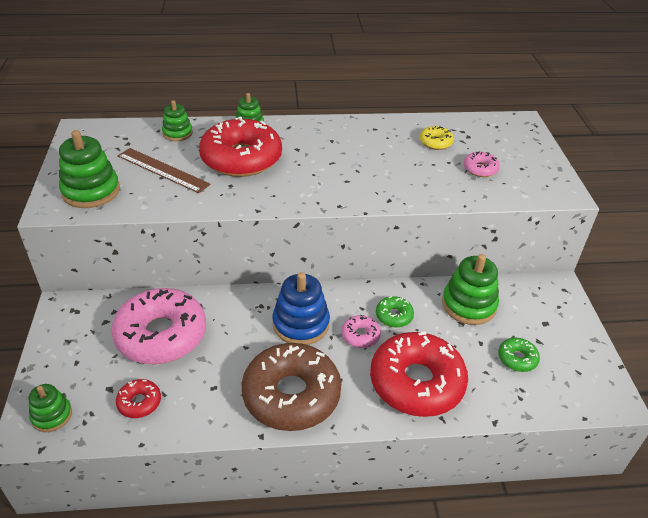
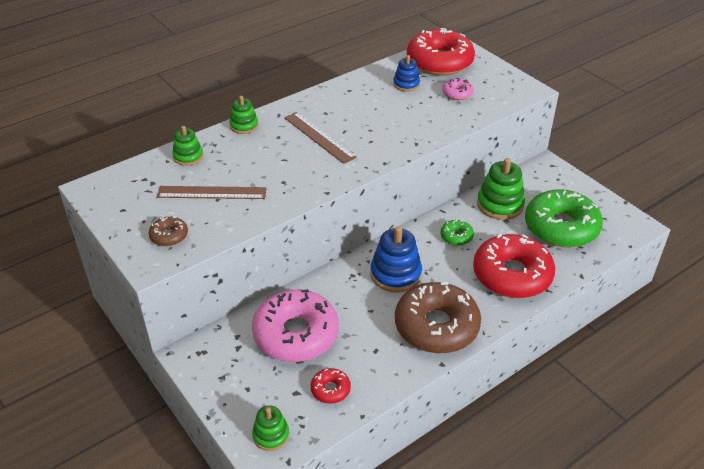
camera: 30 degrees left, 0 degrees up
(91, 191) = (169, 236): green stacking toy -> brown donut
(241, 158) = (268, 156): red donut -> red donut (439, 62)
(303, 159) = (319, 137): none -> brown ruler
(360, 335) = (446, 262): pink donut -> none
(435, 142) = (406, 84): yellow donut -> blue stacking toy
(517, 358) = (561, 227): green donut -> green donut, size x2.29

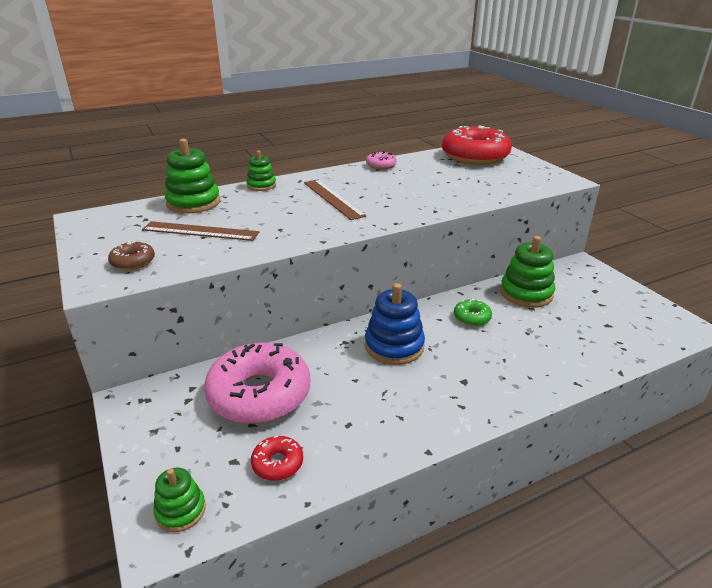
camera: 10 degrees right, 10 degrees down
(188, 156) = (193, 203): green stacking toy -> green stacking toy, size x1.69
(406, 84) = (436, 168): blue stacking toy -> none
(436, 326) = (430, 406): brown donut -> none
(457, 93) = (488, 178): pink donut -> pink donut (381, 165)
(512, 275) = (533, 362): red donut -> none
(561, 227) = (596, 321): green donut -> none

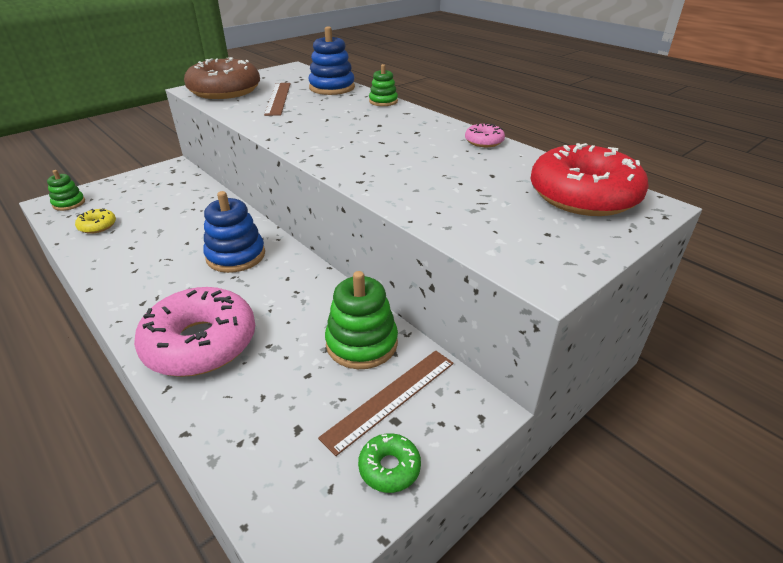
camera: 75 degrees right, 5 degrees up
(133, 262) = (225, 91): brown donut -> brown donut, size x2.29
(193, 203) = (332, 88): green stacking toy -> blue stacking toy
(259, 394) = (173, 206): pink donut -> pink donut (200, 343)
(277, 463) = (97, 226): red donut -> yellow donut
(333, 199) = (367, 131): brown ruler -> brown ruler (390, 398)
(472, 317) = (294, 300): green donut -> green donut (389, 468)

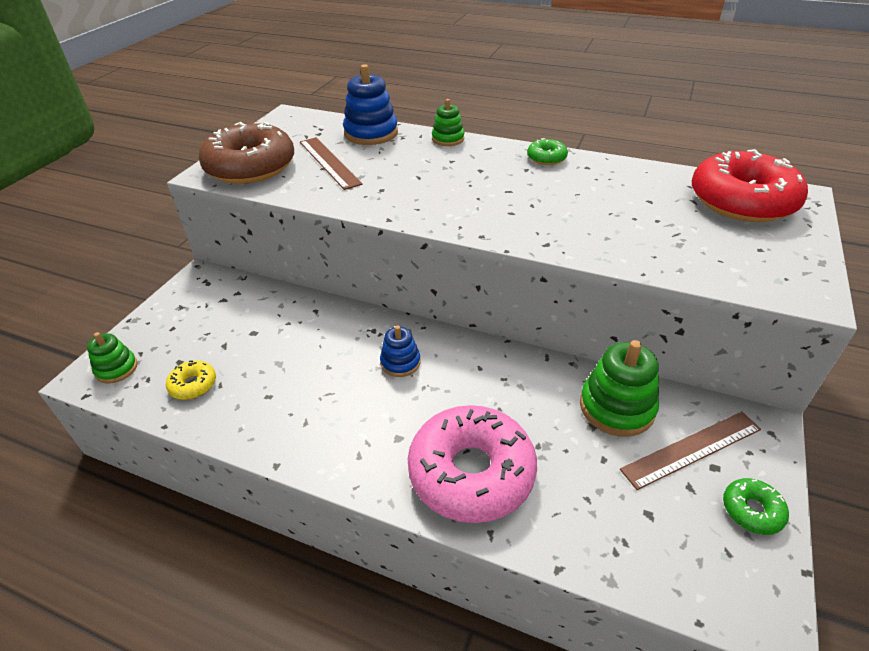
camera: 25 degrees left, 5 degrees up
(236, 256) = (400, 362): blue stacking toy -> blue stacking toy, size x0.59
(390, 398) = (691, 449): brown ruler -> brown ruler turned 45 degrees clockwise
(444, 128) = (546, 158): none -> green donut
(484, 141) = (599, 164): pink donut -> none

